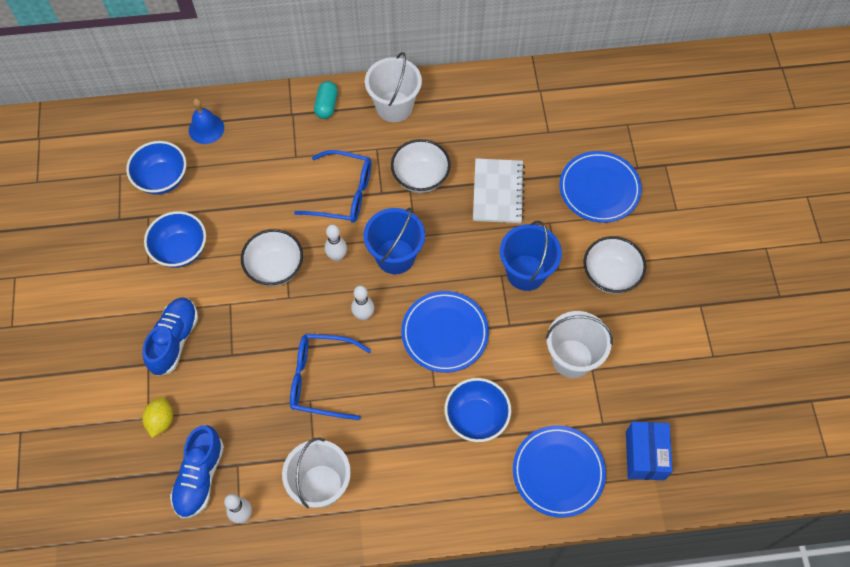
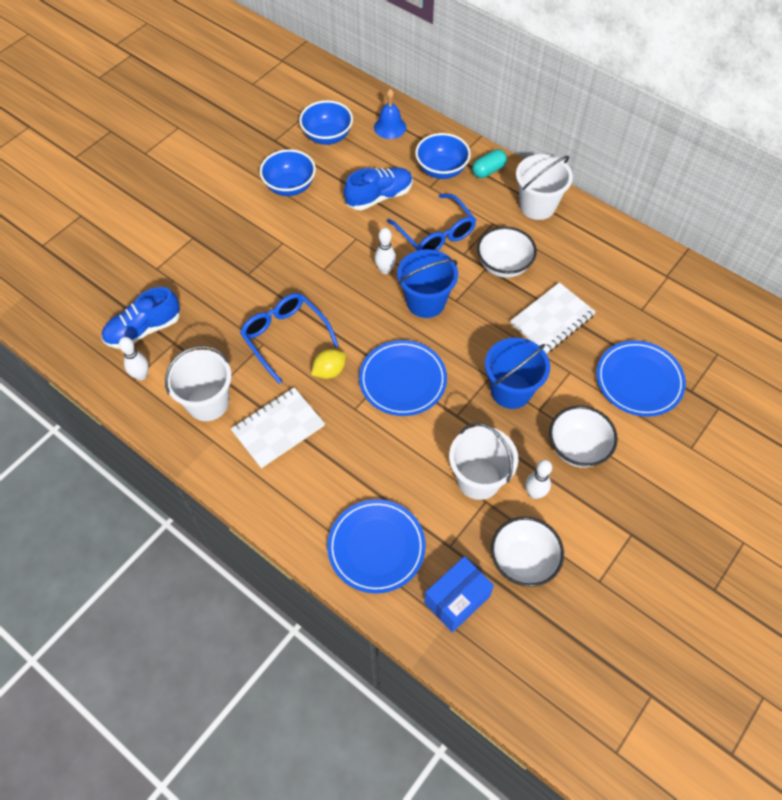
camera: 45 degrees right, 5 degrees down
(161, 421) = (161, 277): yellow lemon -> yellow lemon (329, 371)
(174, 340) = (224, 236): blue shoe -> blue shoe (379, 197)
(275, 268) = (336, 244): white bowl -> white bowl (523, 561)
(363, 315) = (360, 321): white bowling pin -> white bowling pin (534, 493)
(396, 454) = (278, 428): none -> white notebook
(476, 417) = (360, 455): blue bowl -> blue bowl (441, 170)

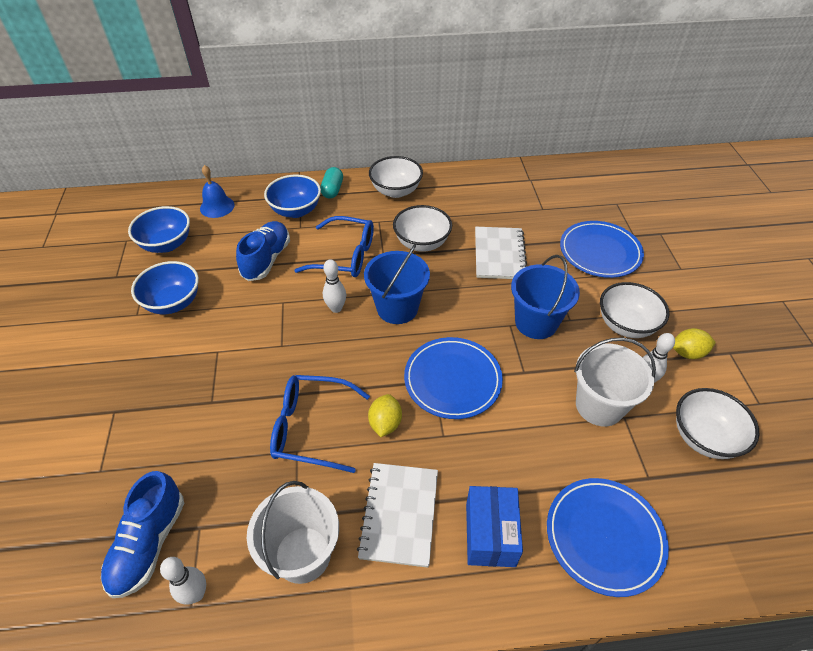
camera: 45 degrees left, 10 degrees down
(457, 599) = (709, 516): blue box -> blue box (490, 534)
(537, 206) = (396, 191): white bucket -> white bowl
(596, 505) = (687, 353): none -> yellow lemon

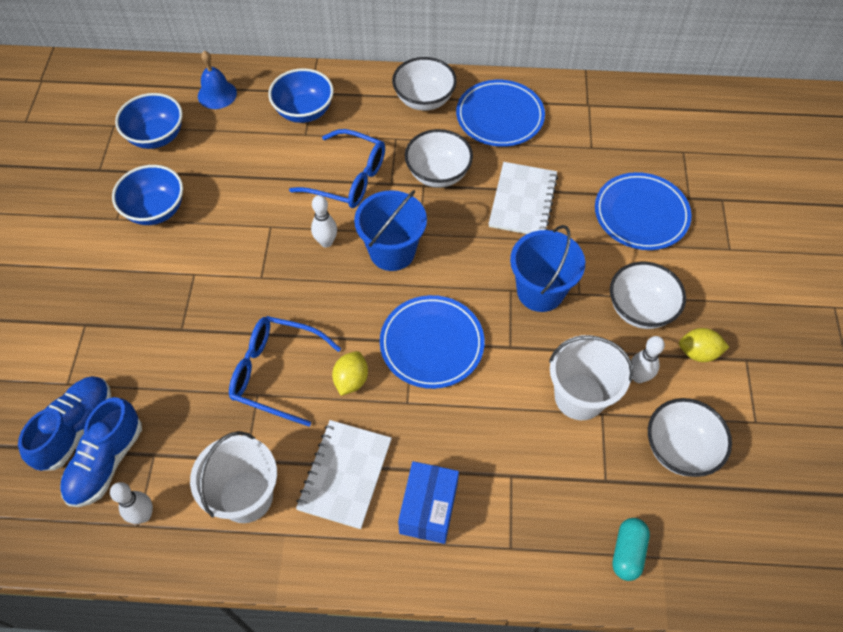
camera: 10 degrees right, 10 degrees up
(266, 259) = (261, 171): blue shoe -> blue shoe (76, 428)
(332, 190) = (351, 89): turquoise capsule -> turquoise capsule (627, 552)
(604, 537) = (540, 531): blue plate -> blue plate (499, 116)

